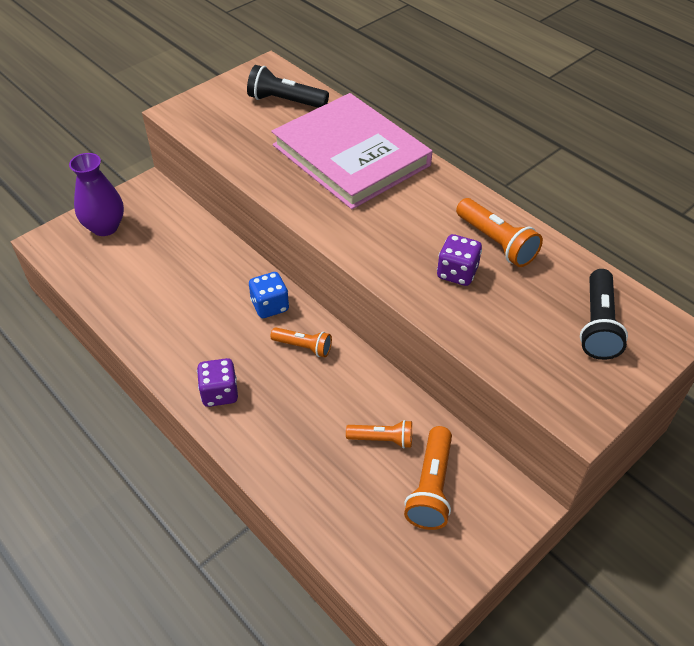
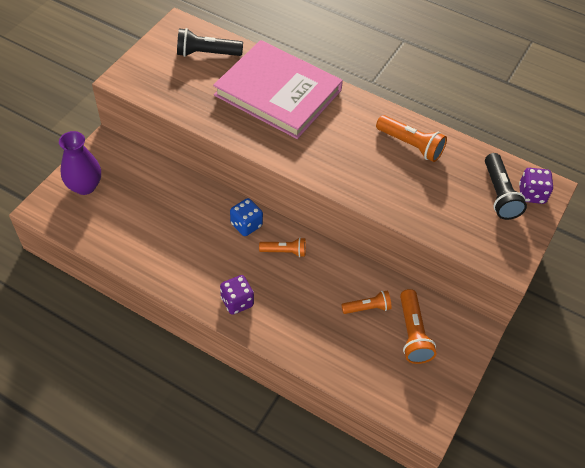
camera: 20 degrees left, 5 degrees up
(457, 273) = (392, 175): purple dice -> purple dice (531, 194)

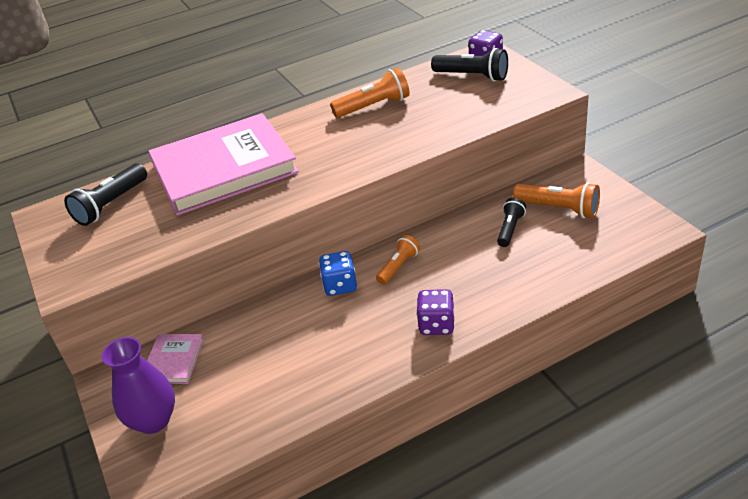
camera: 50 degrees left, 15 degrees down
(134, 169) = (173, 361): none -> pink book
(367, 308) = (510, 229): orange flashlight -> black flashlight

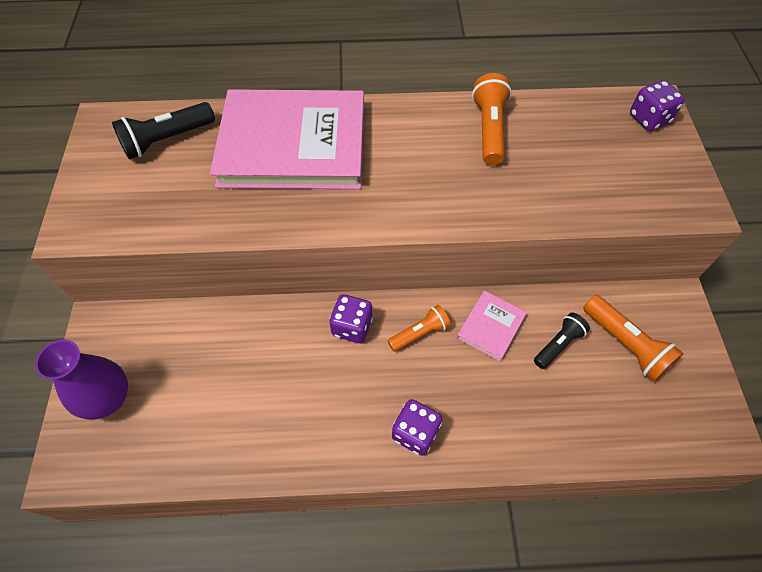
camera: 20 degrees right, 20 degrees up
(173, 361) = (160, 336): pink book -> pink book (491, 327)
(340, 285) = (352, 327): blue dice -> purple dice
(374, 106) = (489, 129): orange flashlight -> orange flashlight turned 90 degrees counterclockwise
(472, 76) = (621, 136): black flashlight -> none

